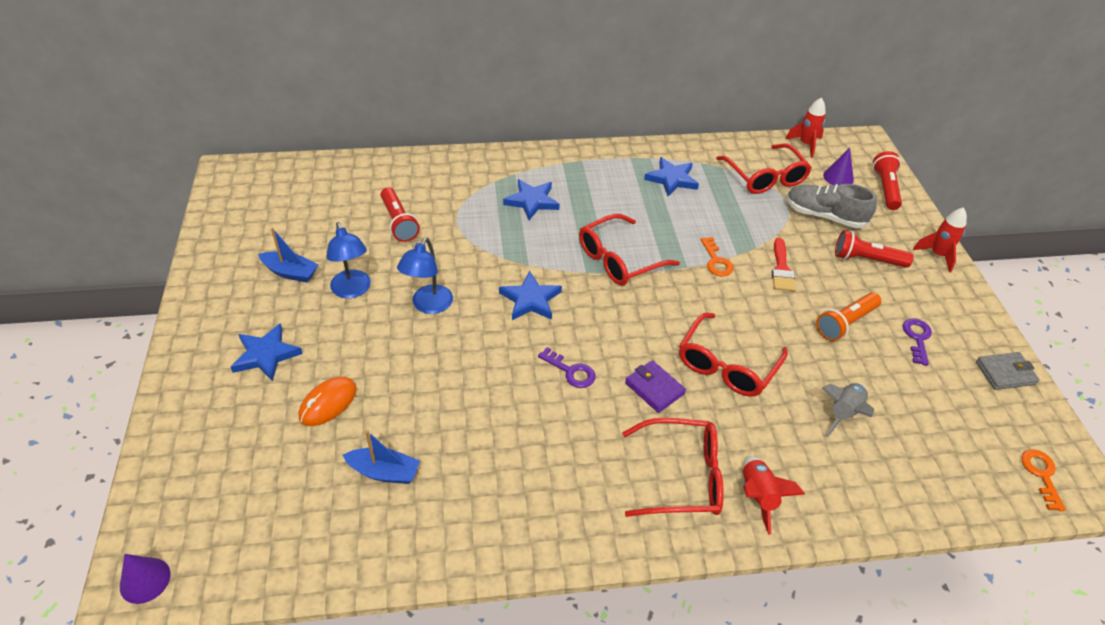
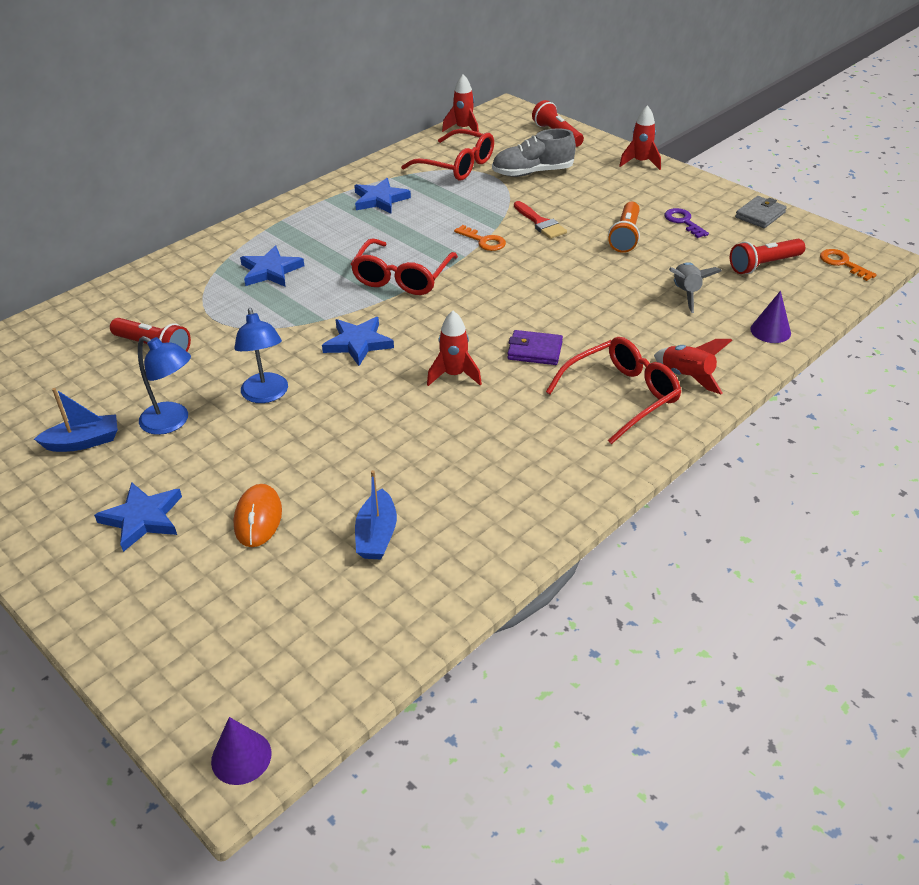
camera: 35 degrees left, 5 degrees down
(384, 472) = (376, 535): blue boat -> blue boat turned 120 degrees clockwise
(571, 371) = (454, 375): purple key -> red rocket
(726, 365) = (571, 307): red glasses -> none
(838, 177) = (514, 141): purple cone -> purple cone (770, 331)
(867, 260) = (595, 188): red flashlight -> red flashlight (764, 265)

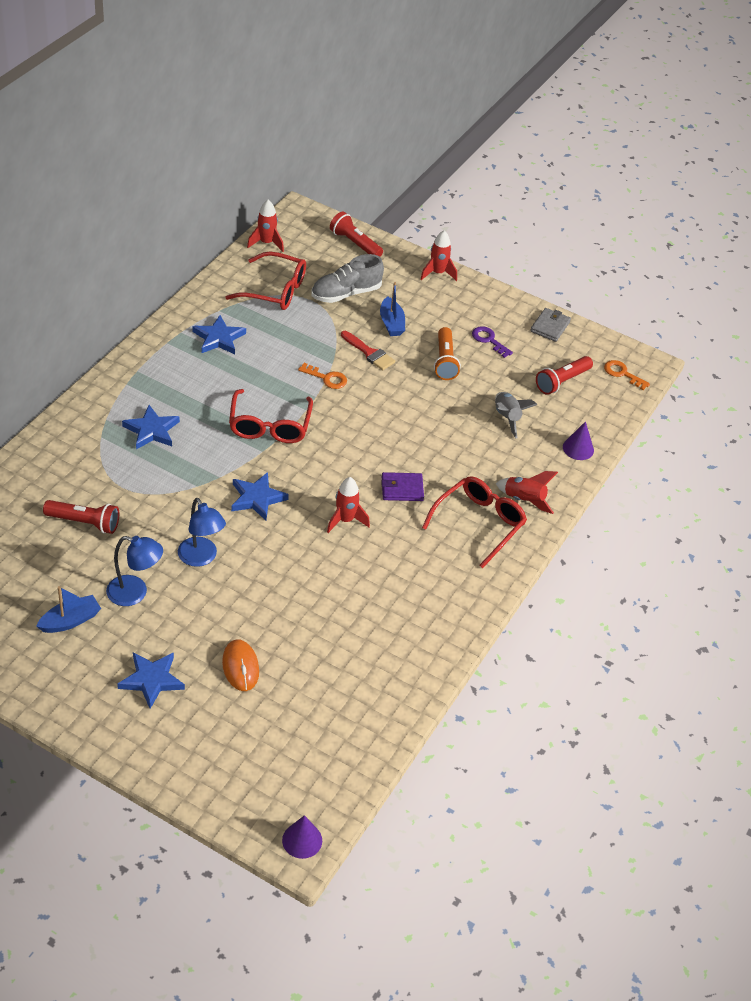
camera: 20 degrees left, 5 degrees up
(376, 535) = (334, 667): blue boat -> blue boat (391, 323)

